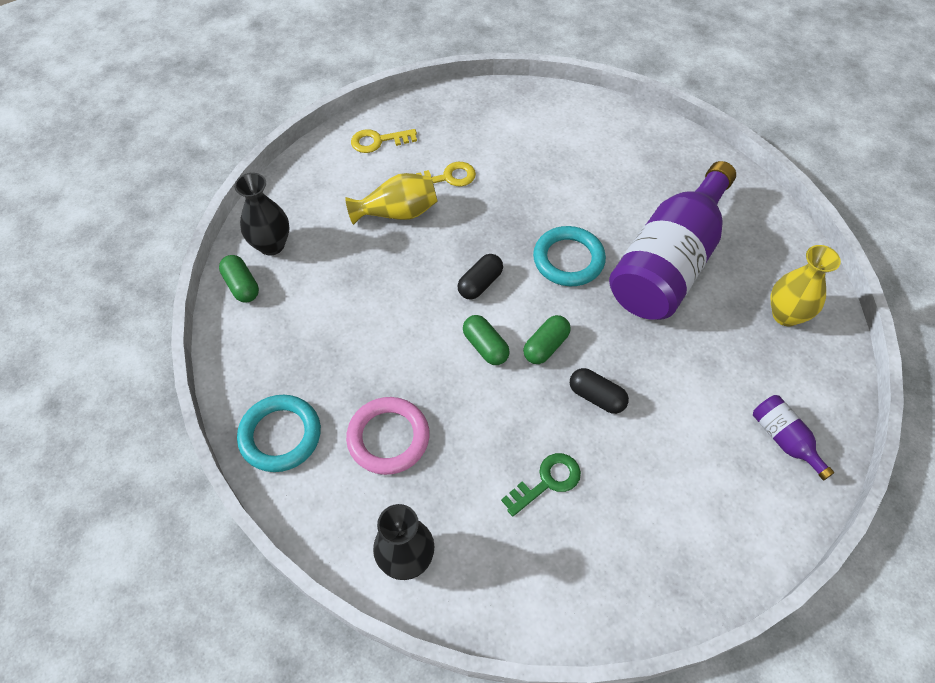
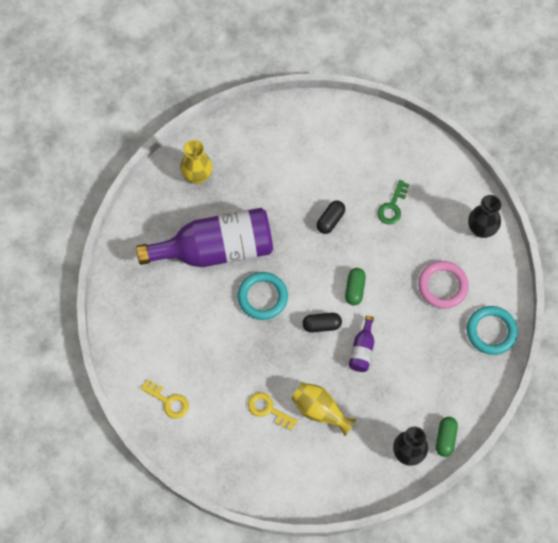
camera: 135 degrees left, 10 degrees up
(378, 141) = (280, 477): yellow key -> yellow key (168, 401)
(546, 346) = (326, 263): green capsule -> none
(547, 482) = (392, 206): green key -> green key turned 75 degrees counterclockwise
(596, 397) = (330, 220): black capsule -> black capsule turned 45 degrees clockwise
(784, 439) = (273, 133): purple bottle -> purple bottle (362, 350)

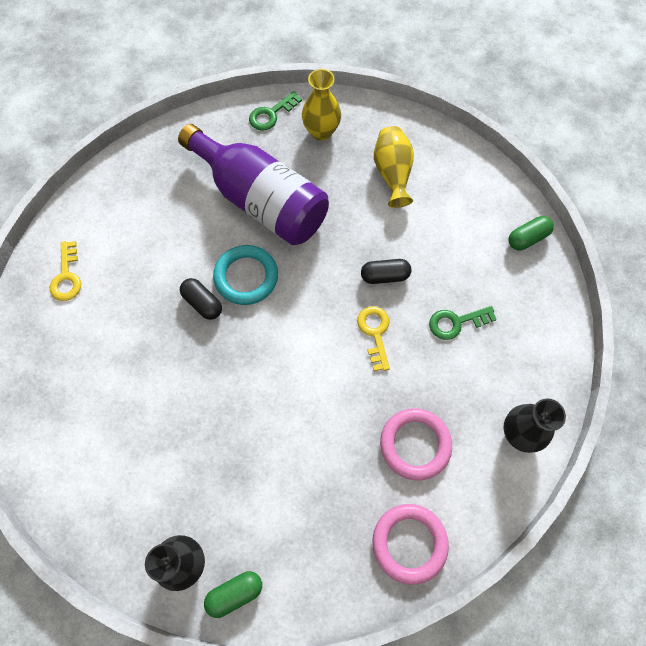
camera: 50 degrees right, 0 degrees up
(156, 195) = (271, 114): none -> green key
(268, 410) = (126, 374): yellow key -> yellow key (375, 333)
(320, 410) = (164, 426): yellow vase -> yellow vase (392, 174)
(321, 325) = (263, 354): black capsule -> black capsule (202, 303)
(355, 289) = (330, 356): green capsule -> green capsule (527, 238)
(362, 350) = (268, 416): purple bottle -> none
(491, 331) = (409, 543): turquoise ring -> pink ring

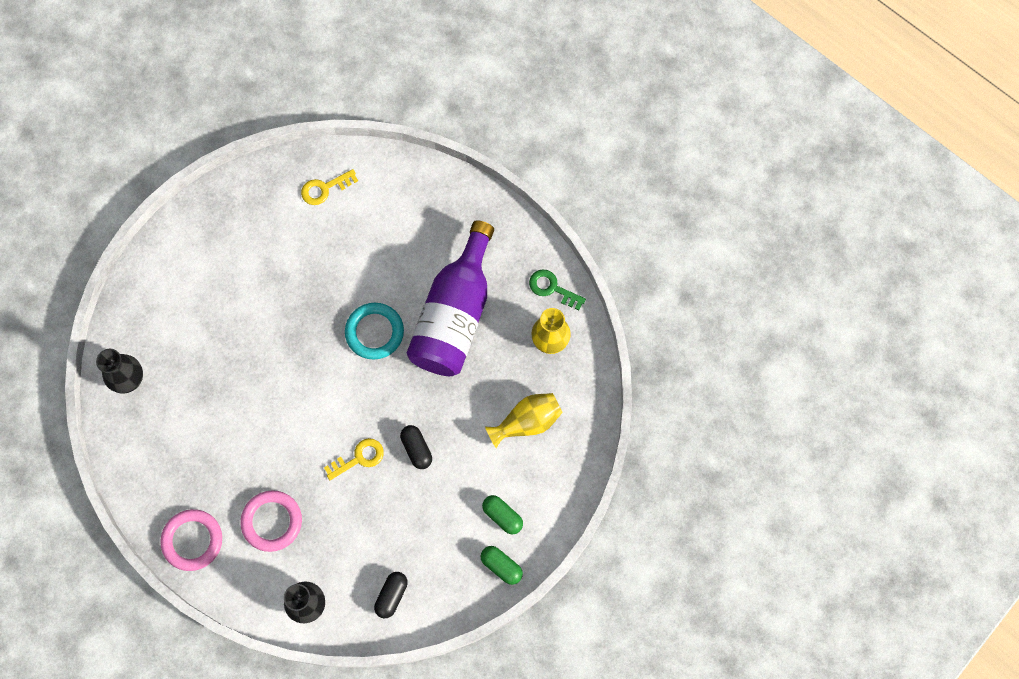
camera: 70 degrees right, 5 degrees up
(202, 303) = (338, 306): black capsule -> black capsule (391, 595)
(235, 593) = (118, 424): green capsule -> green capsule (502, 516)
(456, 322) = (393, 524): green key -> none

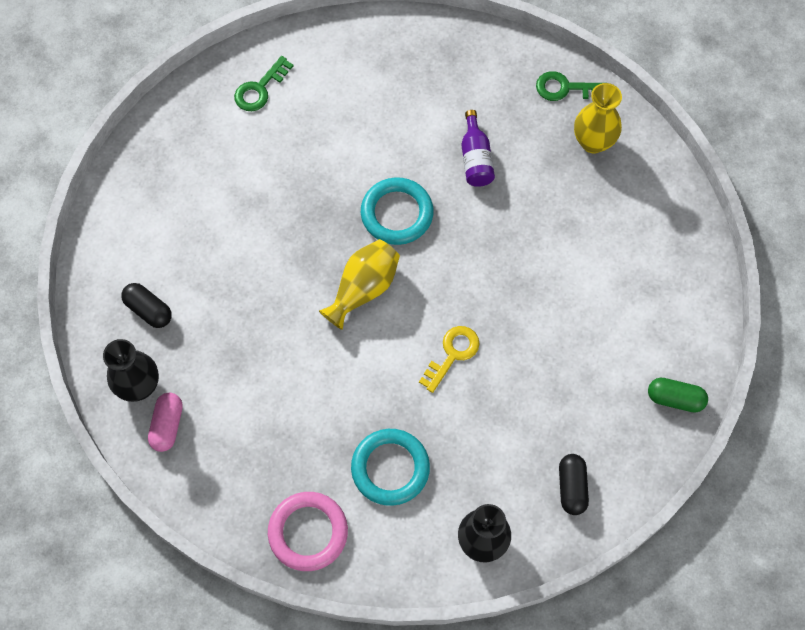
camera: 25 degrees left, 5 degrees down
(135, 418) = (167, 425): none -> pink capsule
(272, 521) = (390, 468): pink ring -> turquoise ring
(325, 188) = (260, 89): yellow key -> green key
(417, 449) = (512, 316): black capsule -> black capsule (149, 310)
(455, 315) = (475, 158): purple bottle -> purple bottle, size x0.41
(502, 516) = (646, 345): green capsule -> none
(527, 422) = (616, 235): yellow vase -> yellow vase (363, 289)

